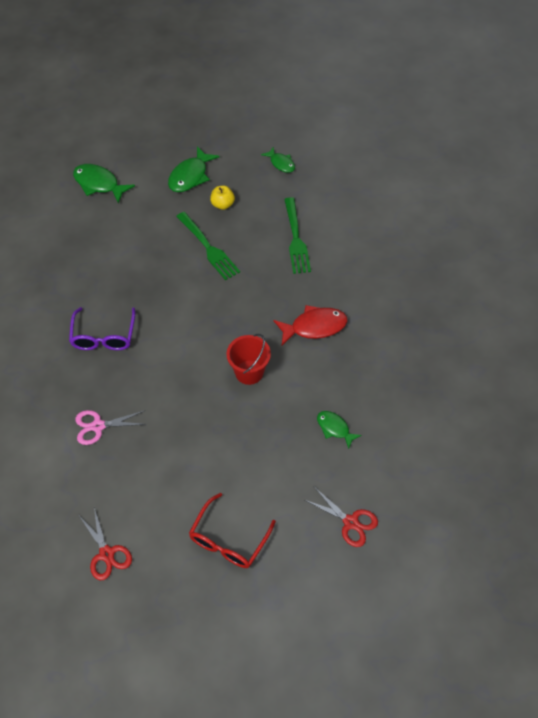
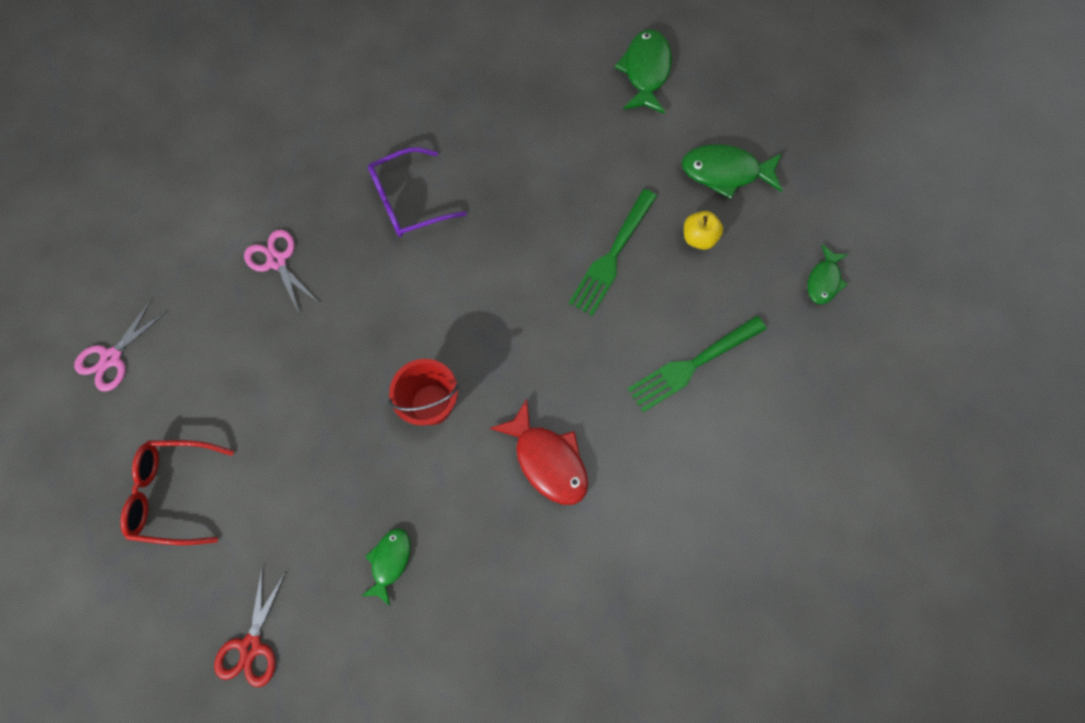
camera: 65 degrees right, 15 degrees up
(106, 553) = (112, 357): red scissors -> pink scissors

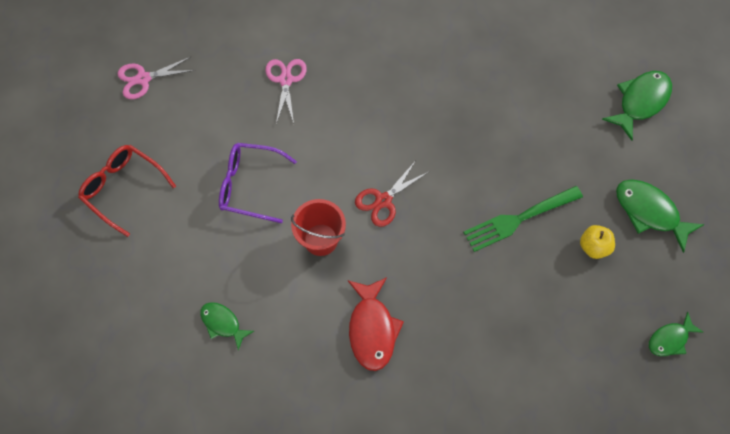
camera: 35 degrees right, 5 degrees down
(251, 646) = (104, 316): red scissors -> red scissors (383, 200)
(390, 561) = (223, 323): green fish -> green fish turned 105 degrees counterclockwise
(408, 201) = (400, 92): purple glasses -> purple glasses (249, 185)
(692, 364) = (523, 333): green fork -> none

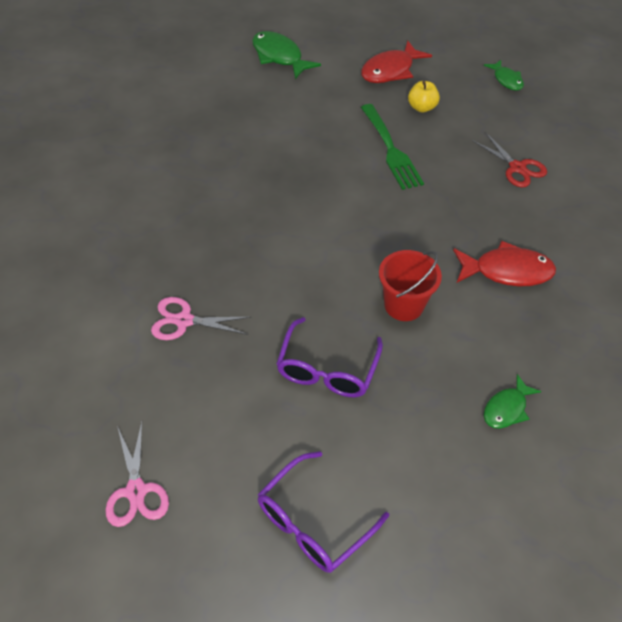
camera: 85 degrees left, 15 degrees down
(123, 188) = (313, 522): red glasses -> purple glasses
(383, 200) = (361, 246): red scissors -> red scissors (517, 168)
(649, 212) = (390, 70): green fish -> red fish

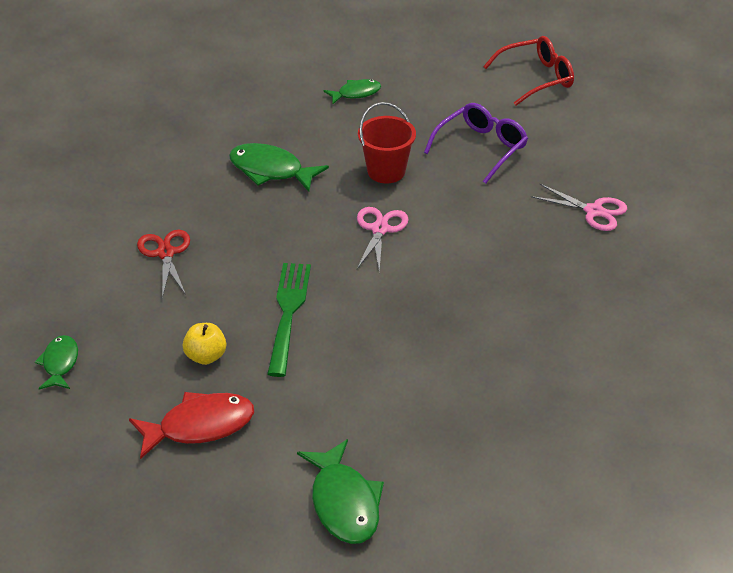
camera: 155 degrees left, 10 degrees down
(136, 491) = (659, 121): pink scissors -> pink scissors (379, 229)
(313, 522) = (536, 78): purple glasses -> red glasses
(507, 271) = (271, 170): red fish -> green fish

